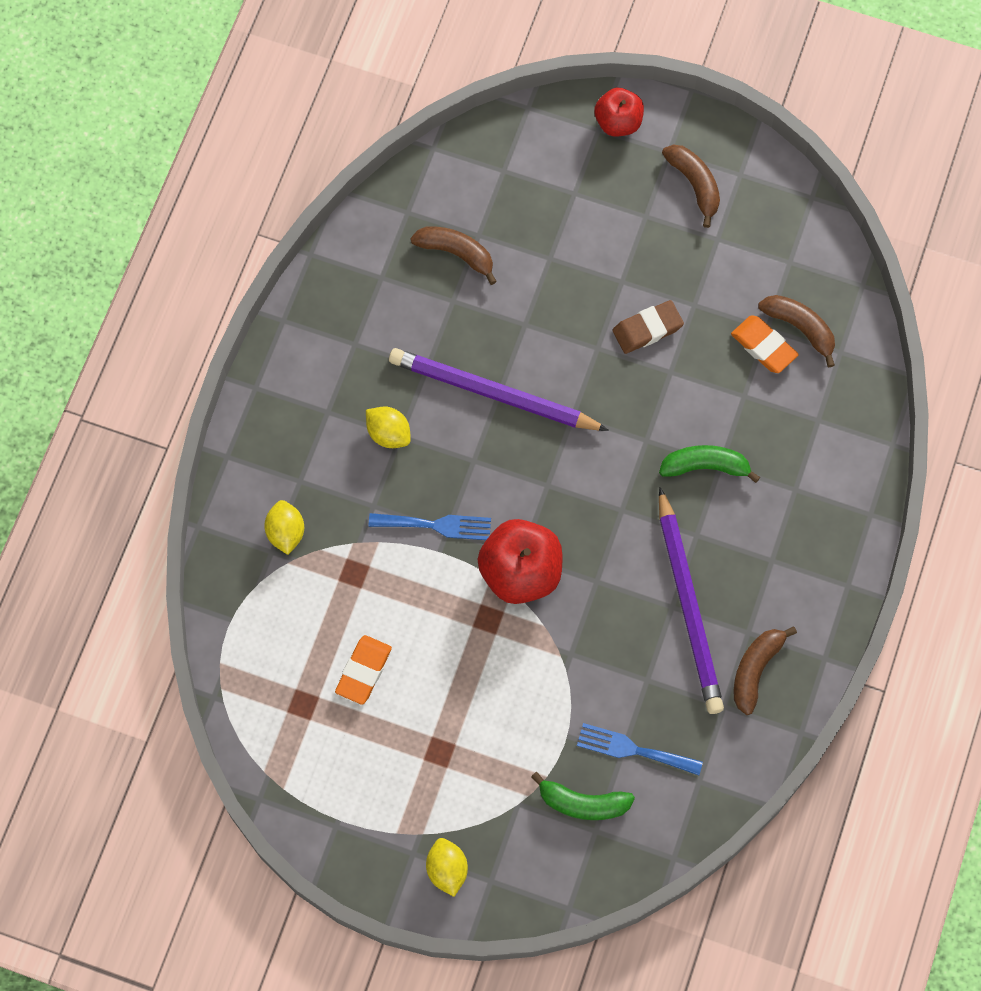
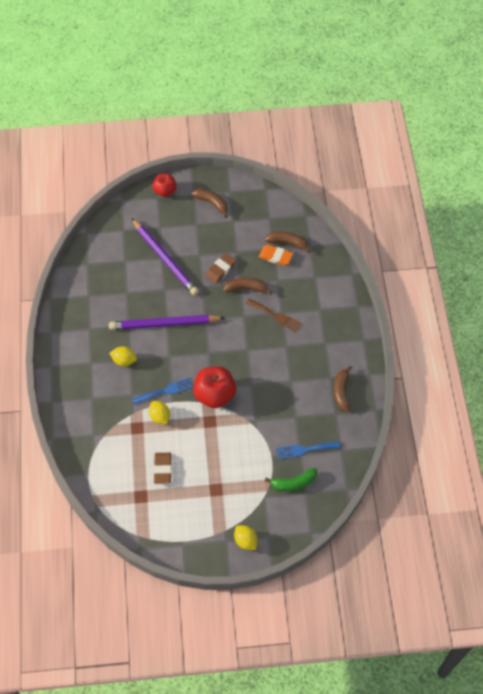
camera: 25 degrees left, 10 degrees down
(286, 532) = (96, 423): yellow lemon -> yellow lemon (160, 416)
(363, 671) = (162, 469): orange eraser -> brown eraser
(456, 253) = (118, 272): brown banana -> brown banana (246, 288)
(688, 605) = (297, 377): purple pencil -> purple pencil (165, 259)
(706, 466) = (275, 316): green banana -> brown fork

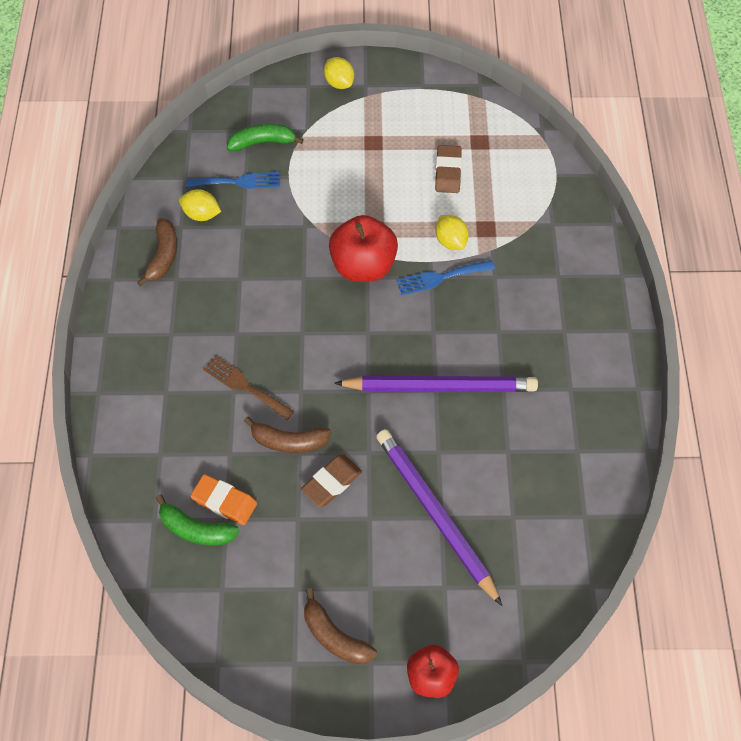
camera: 175 degrees left, 0 degrees up
(124, 360) = (508, 330): yellow lemon -> yellow lemon (201, 214)
(287, 243) = (195, 529): brown banana -> green banana

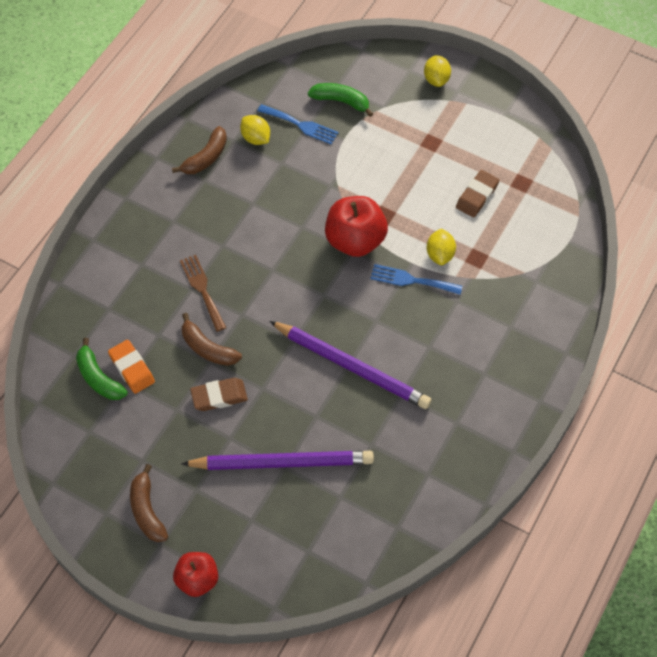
camera: 30 degrees right, 0 degrees up
(436, 514) = (281, 463): purple pencil -> purple pencil turned 90 degrees clockwise

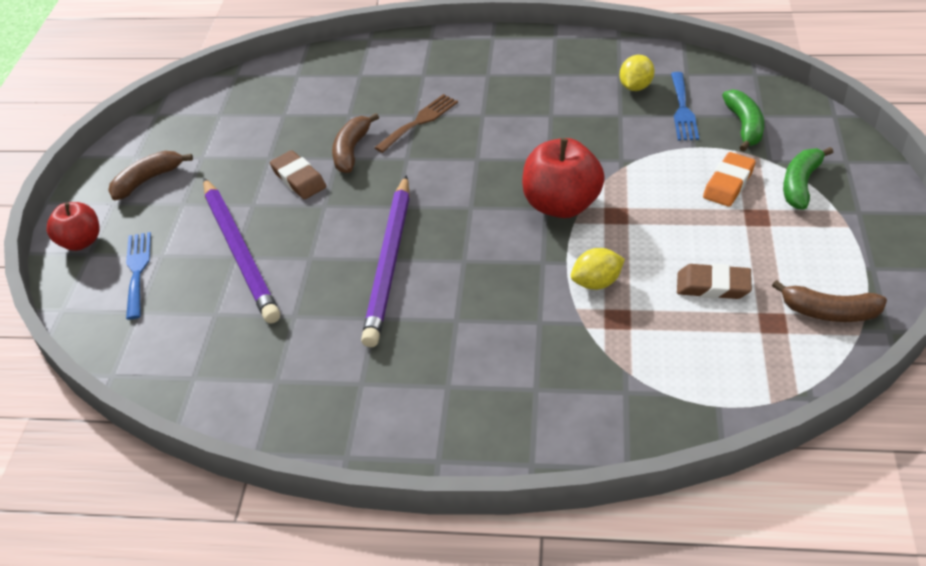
camera: 70 degrees right, 15 degrees down
(98, 378) = (280, 97): green banana -> green banana (800, 184)
(132, 368) = (301, 113): orange eraser -> orange eraser (728, 183)
(206, 158) = (581, 65): brown banana -> brown banana (829, 312)
(411, 280) = (541, 270): blue fork -> blue fork (137, 270)
(436, 79) = (857, 188): yellow lemon -> none

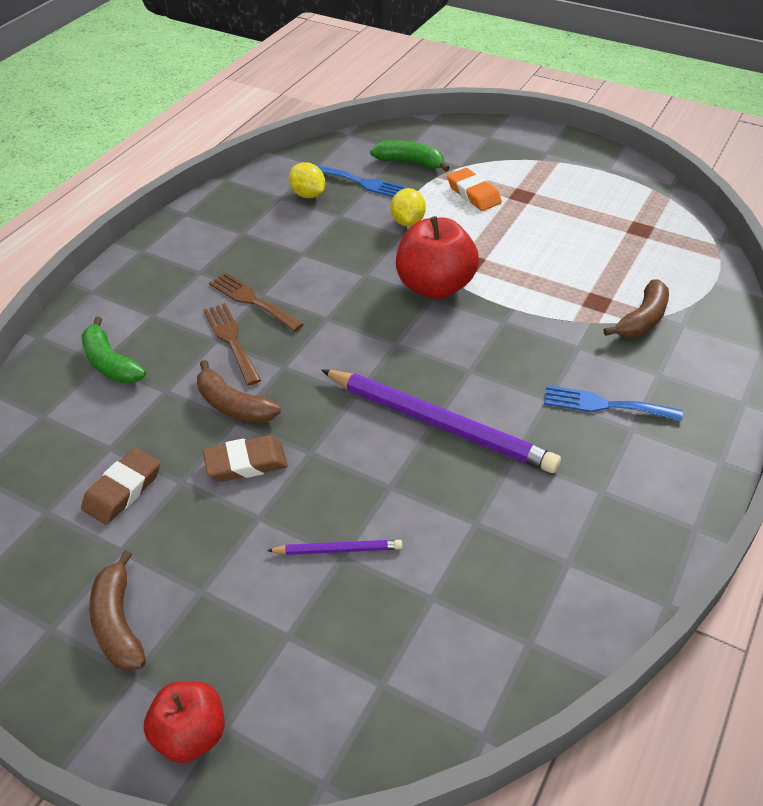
camera: 70 degrees left, 0 degrees up
(137, 270) = (301, 670): blue fork -> blue fork (604, 405)
(239, 252) = (338, 550): purple pencil -> purple pencil, size x0.45
(471, 113) = (252, 300): none -> brown fork
(596, 282) = (548, 299): yellow lemon -> yellow lemon (408, 222)
(713, 286) = (586, 242): brown eraser -> brown eraser (123, 490)
(800, 184) = (499, 163): green banana -> green banana (110, 363)
(829, 312) = (642, 202): brown banana -> brown banana (642, 320)

